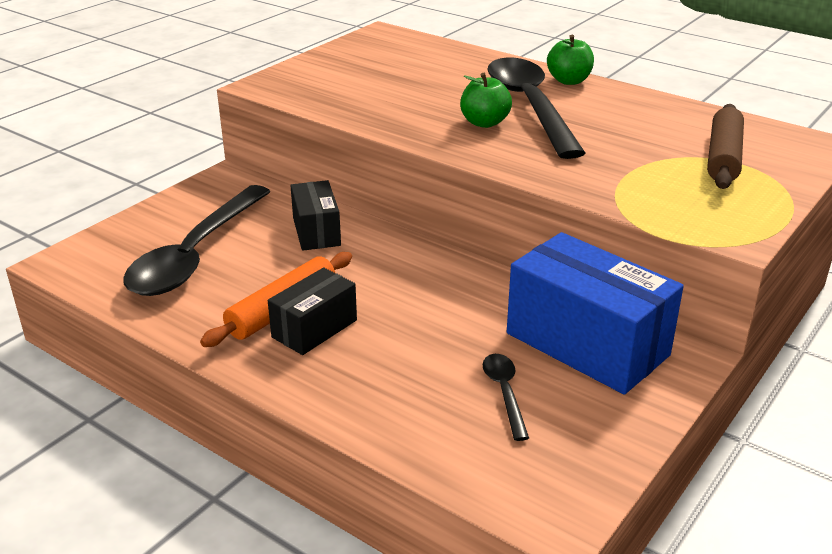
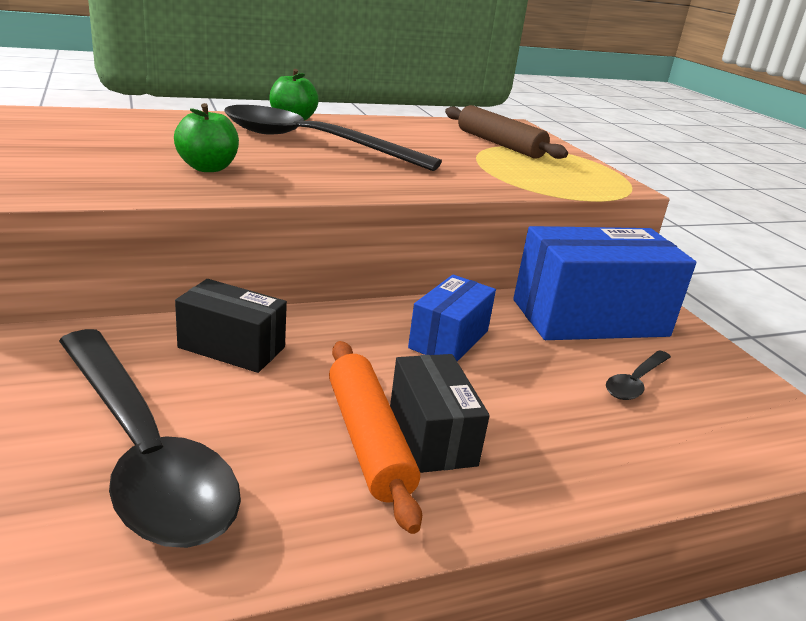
camera: 60 degrees left, 5 degrees down
(441, 294) = (449, 339): none -> blue box
(484, 123) = (312, 164): green apple -> green apple (208, 168)
(504, 393) = (635, 382): black spoon -> black spoon turned 75 degrees counterclockwise

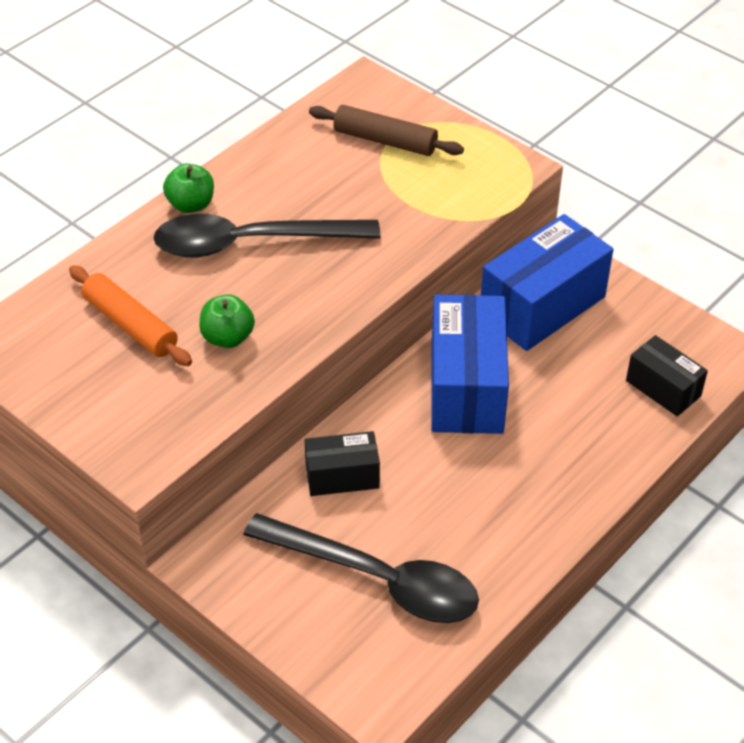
camera: 25 degrees left, 20 degrees up
(368, 440) = (484, 503): orange rolling pin -> orange rolling pin (130, 325)
(432, 435) = (515, 479): black box -> black box (663, 388)
(449, 339) = (466, 387): blue box -> blue box, size x1.81
(635, 382) = (603, 362): black spoon -> none

